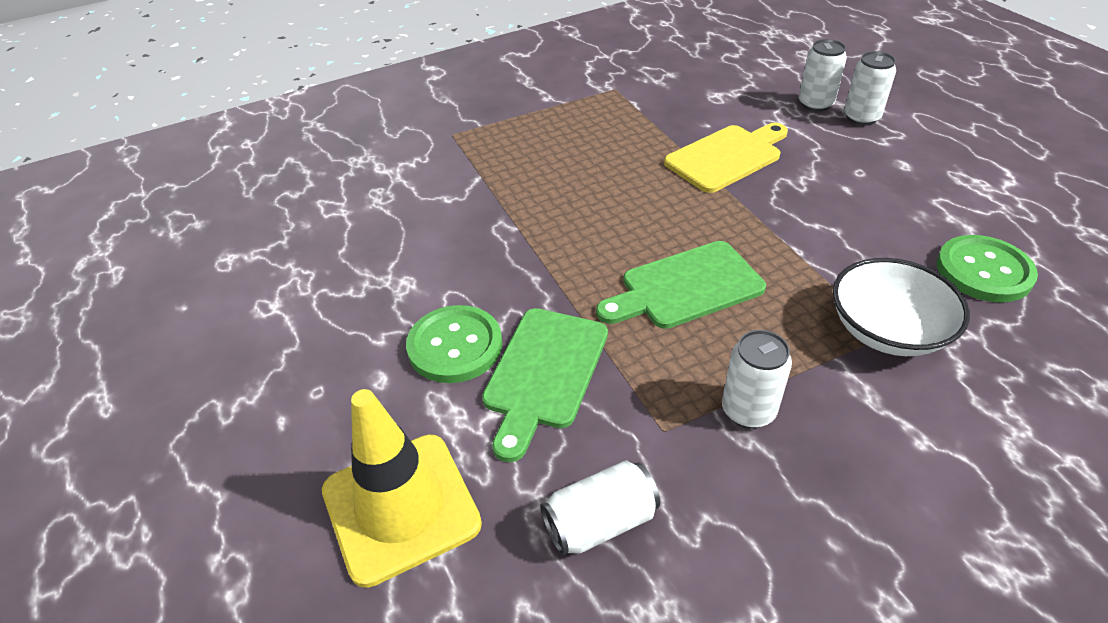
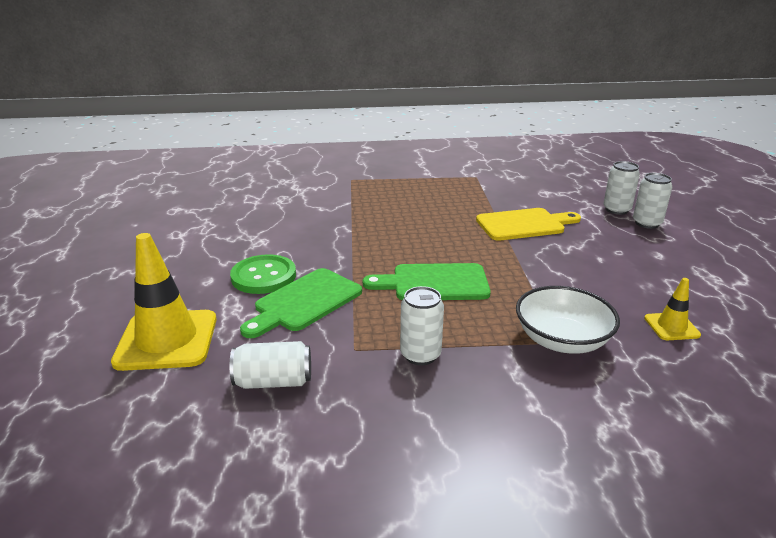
camera: 20 degrees right, 15 degrees down
(984, 271) = (671, 326): green button -> yellow traffic cone

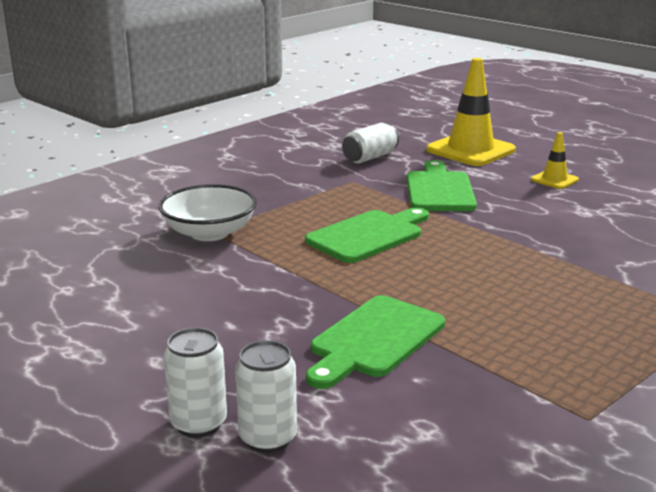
camera: 140 degrees right, 5 degrees down
(263, 276) = (508, 192): green button -> none
(420, 355) = (304, 193): white can -> none
(524, 224) = (374, 340): yellow cutting board -> green cutting board
(671, 326) = (115, 275): yellow traffic cone -> yellow traffic cone (554, 180)

